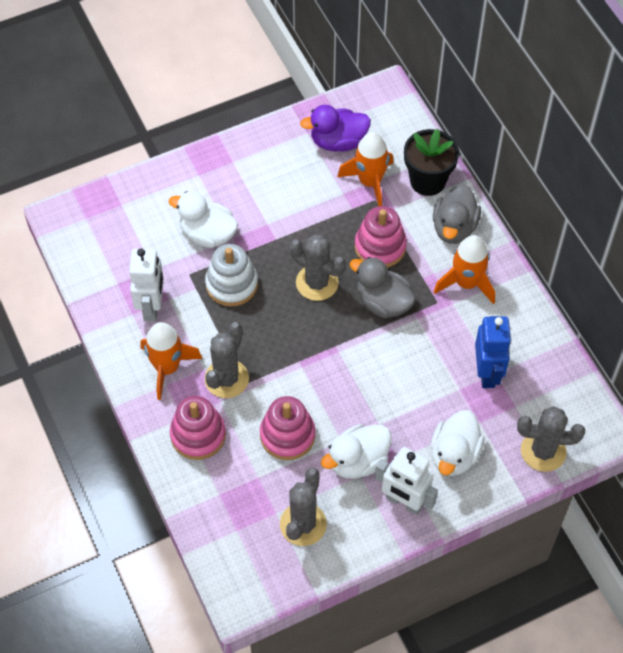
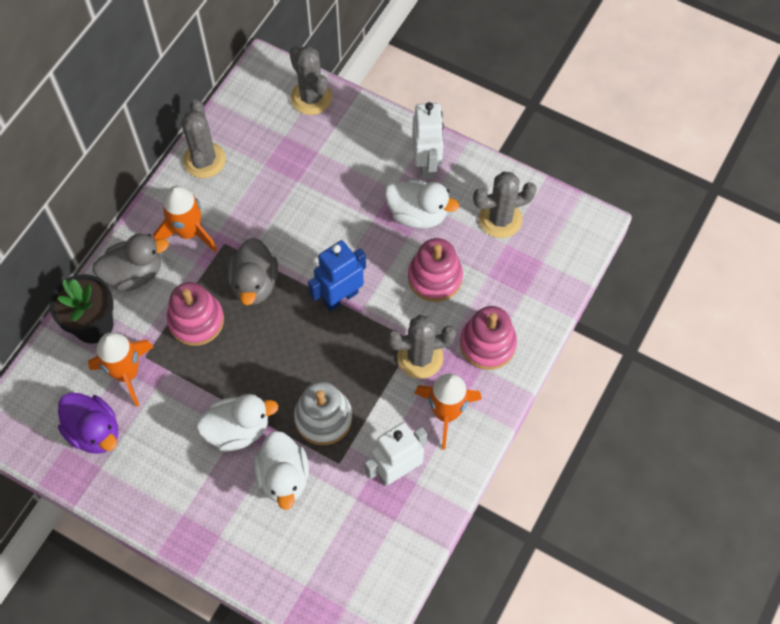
camera: 125 degrees left, 5 degrees up
(317, 283) = (271, 348): grey cactus -> grey cactus (204, 160)
(454, 455) = (360, 153): white duck -> white duck (238, 430)
(487, 373) = (268, 170): blue robot -> blue robot (340, 297)

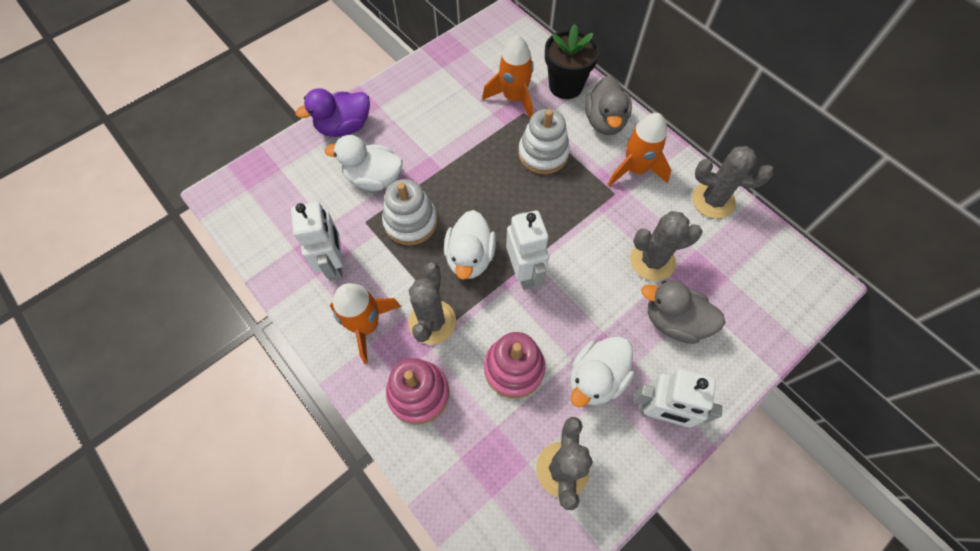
camera: 110 degrees right, 0 degrees up
(94, 431) = (473, 69): purple duck -> purple duck (344, 127)
(196, 321) = (543, 154): pink stacking toy -> white stacking toy
(238, 430) = (430, 158): white duck -> white duck (470, 257)
(254, 284) = (564, 206): grey duck -> grey duck (674, 321)
(311, 98) = (774, 318): grey cactus -> grey cactus (652, 261)
(340, 297) = (524, 272): blue robot -> white robot

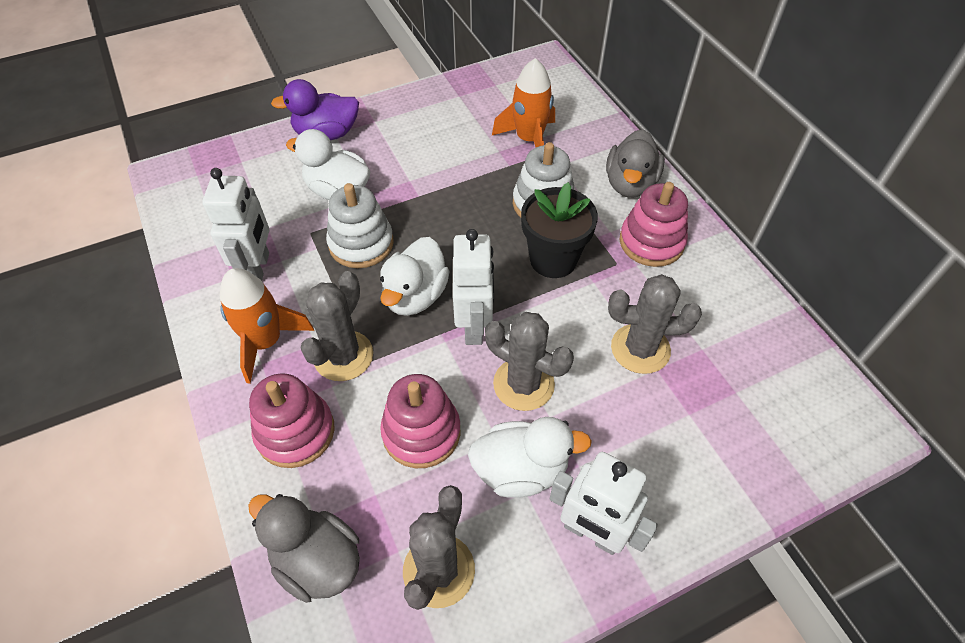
camera: 15 degrees right, 10 degrees down
(565, 86) = (595, 139): black flower pot -> black flower pot (553, 259)
(596, 378) = (521, 470): white duck -> white duck turned 150 degrees counterclockwise
(635, 169) = (651, 242): orange rocket -> pink stacking toy
(674, 321) = (646, 426): grey duck -> grey duck (317, 560)
(713, 200) = (742, 297): grey cactus -> grey cactus (523, 384)

